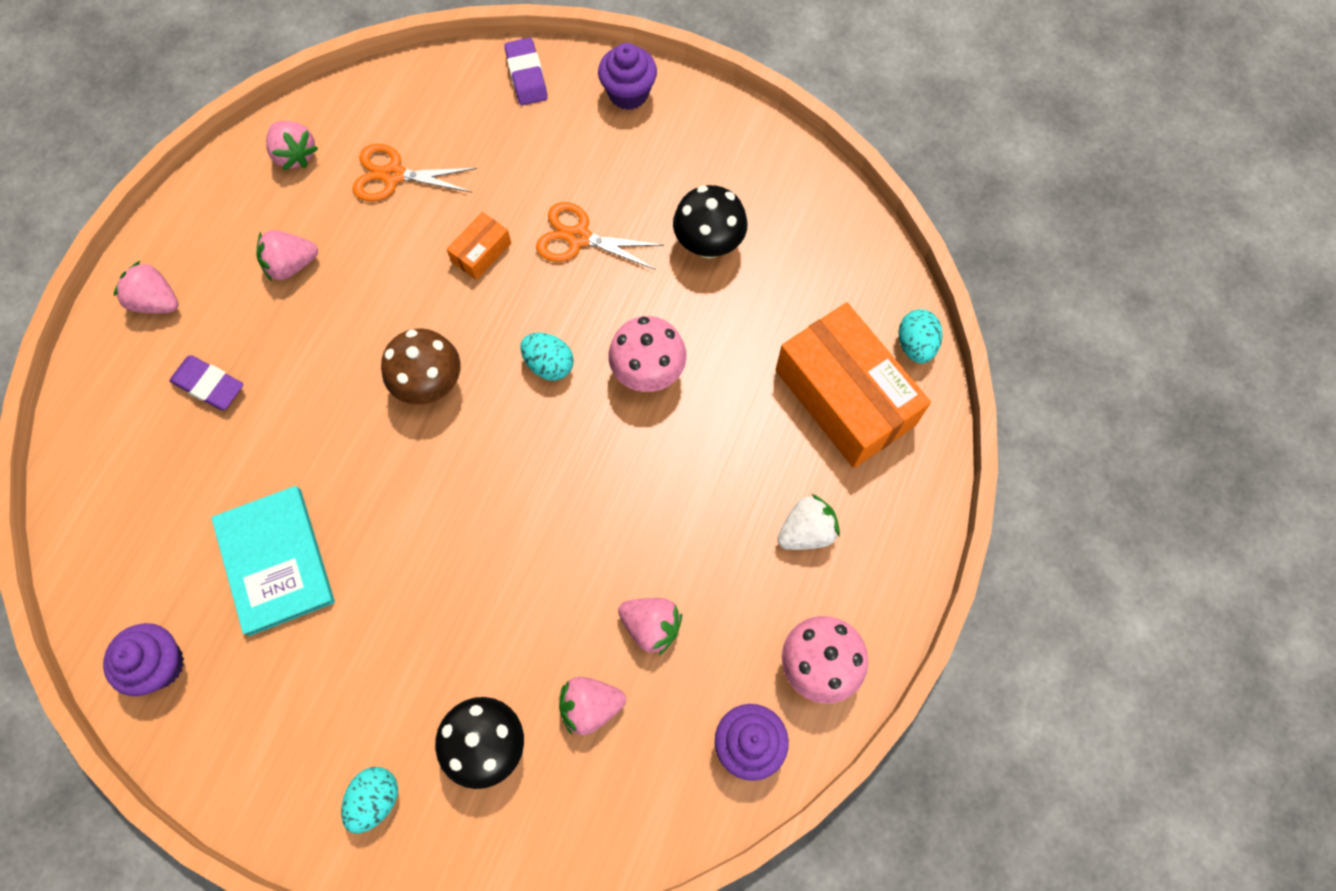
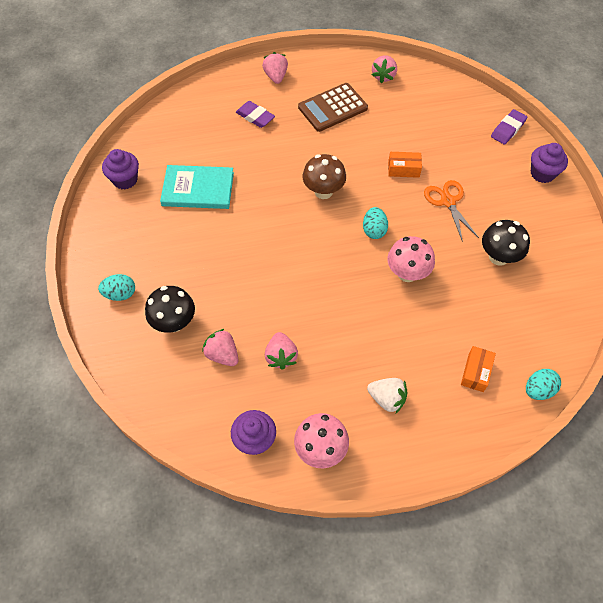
camera: 55 degrees right, 10 degrees down
(209, 385) = (255, 117): purple eraser -> purple eraser turned 45 degrees counterclockwise
(275, 561) = (198, 189): turquoise book -> turquoise book turned 60 degrees clockwise
(291, 265) = (332, 108): pink strawberry -> brown calculator
(393, 175) = (408, 114): orange scissors -> none
(845, 397) = (476, 372): orange box -> orange box, size x0.44

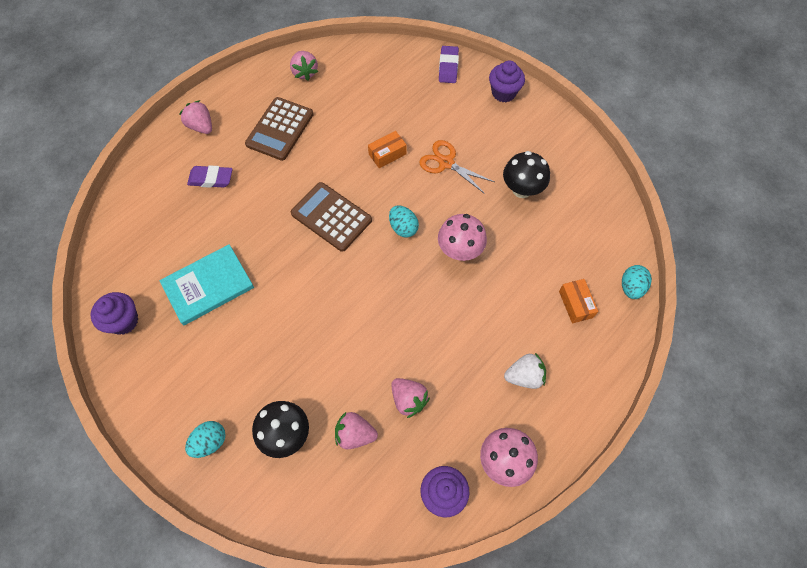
camera: 35 degrees left, 5 degrees up
(323, 191) = (331, 217): brown mushroom -> brown calculator

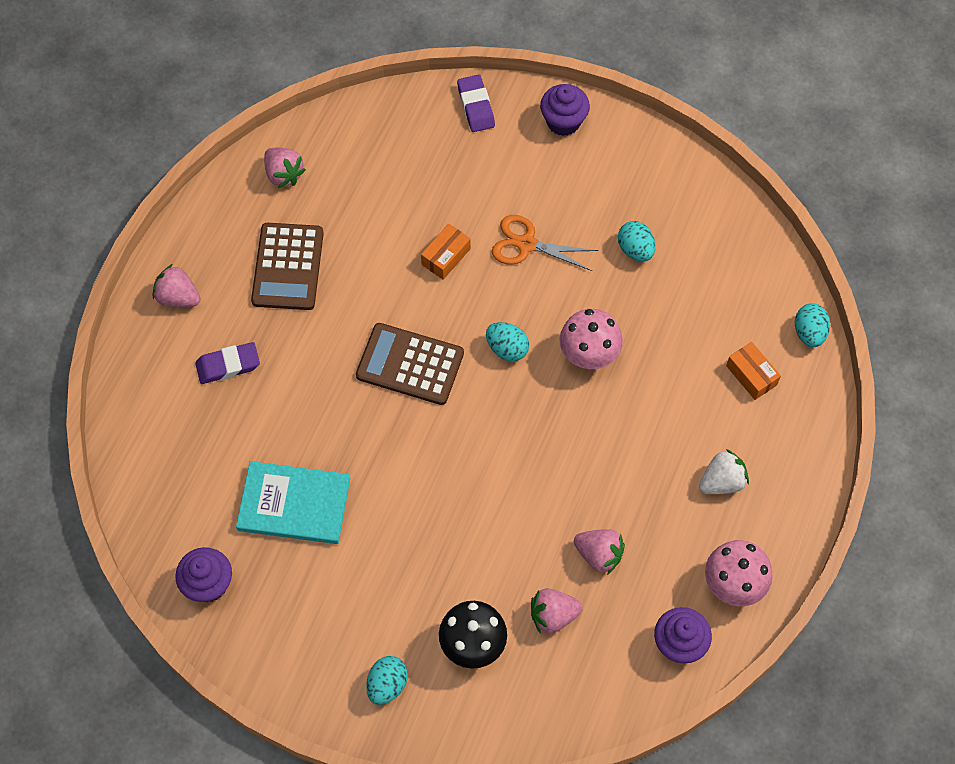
camera: 20 degrees left, 0 degrees up
(208, 286) = (294, 504): turquoise book -> turquoise book turned 60 degrees clockwise
(521, 189) = (635, 249): black mushroom -> turquoise egg

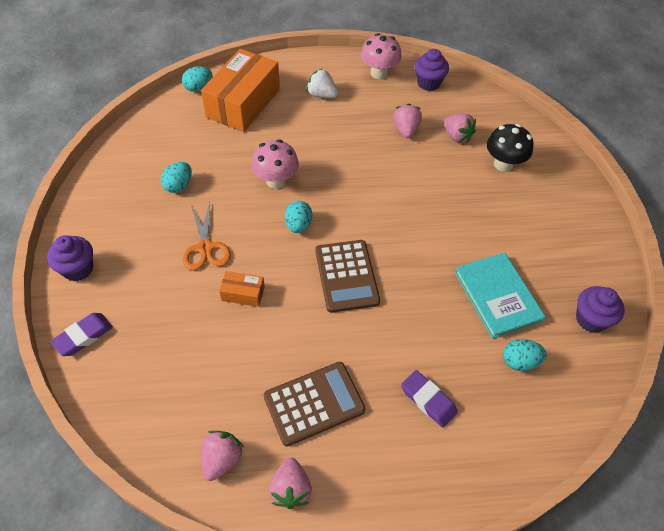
camera: 120 degrees left, 10 degrees down
(178, 297) = (394, 480): pink strawberry -> pink strawberry (290, 489)
(387, 684) = (560, 193): turquoise egg -> turquoise egg (519, 361)
(751, 375) = (243, 103): orange box -> orange box, size x2.28

